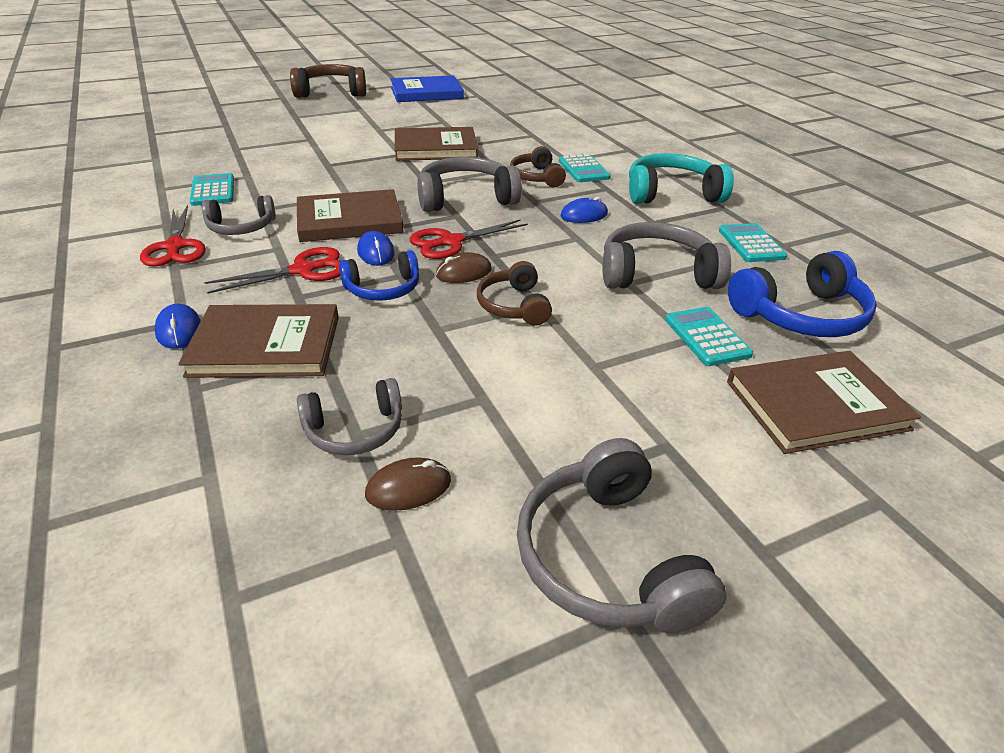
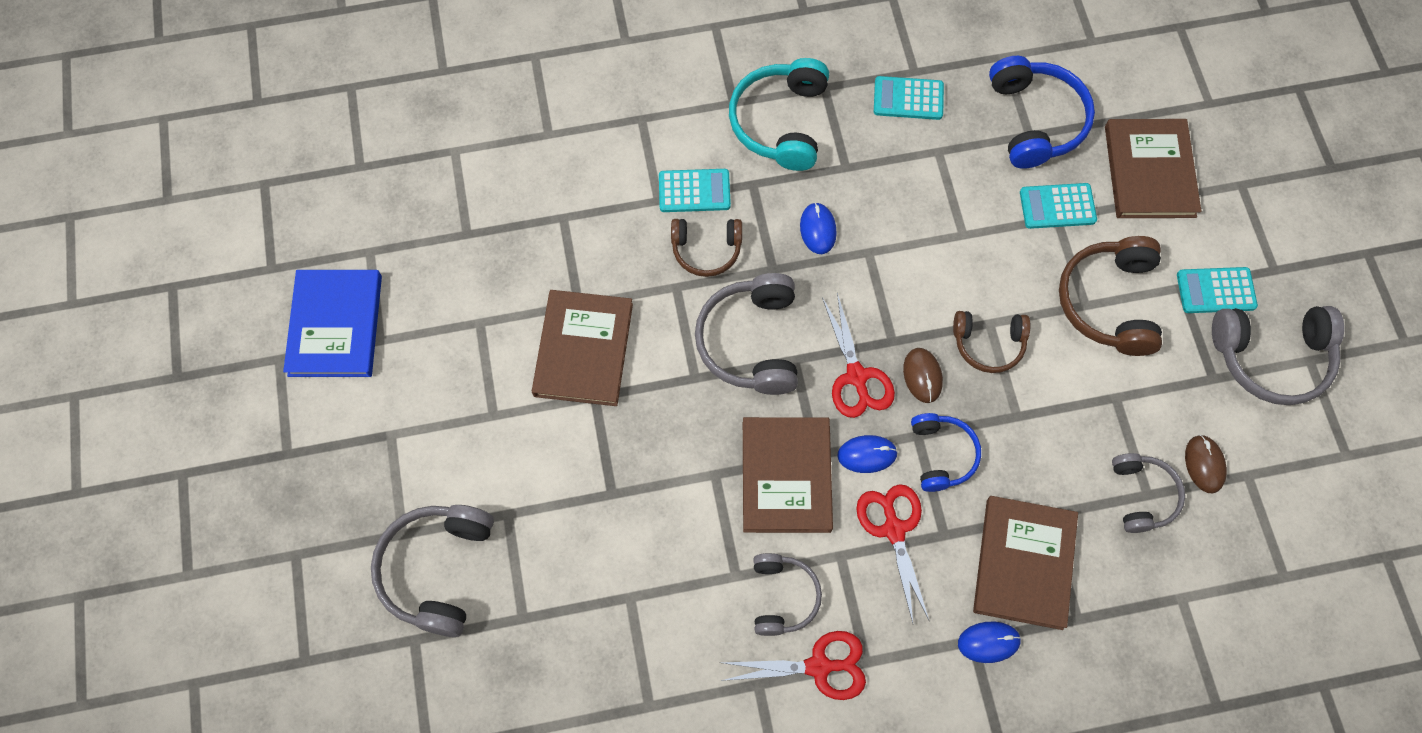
camera: 75 degrees left, 30 degrees up
(213, 191) = (670, 638): turquoise calculator -> turquoise calculator (1216, 290)
(331, 92) = (289, 474): brown headphones -> brown headphones (1109, 302)
(656, 274) = (951, 205): grey headphones -> grey headphones (437, 570)

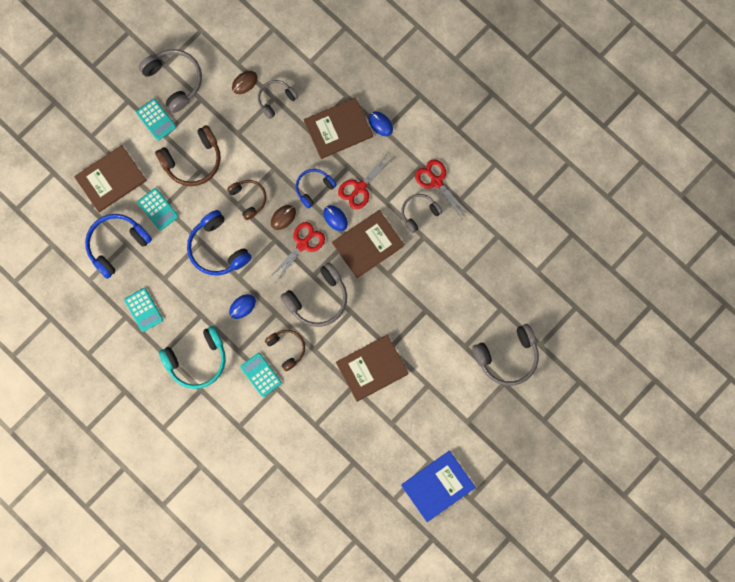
camera: 125 degrees left, 10 degrees up
(935, 251) = (217, 248): none -> blue headphones

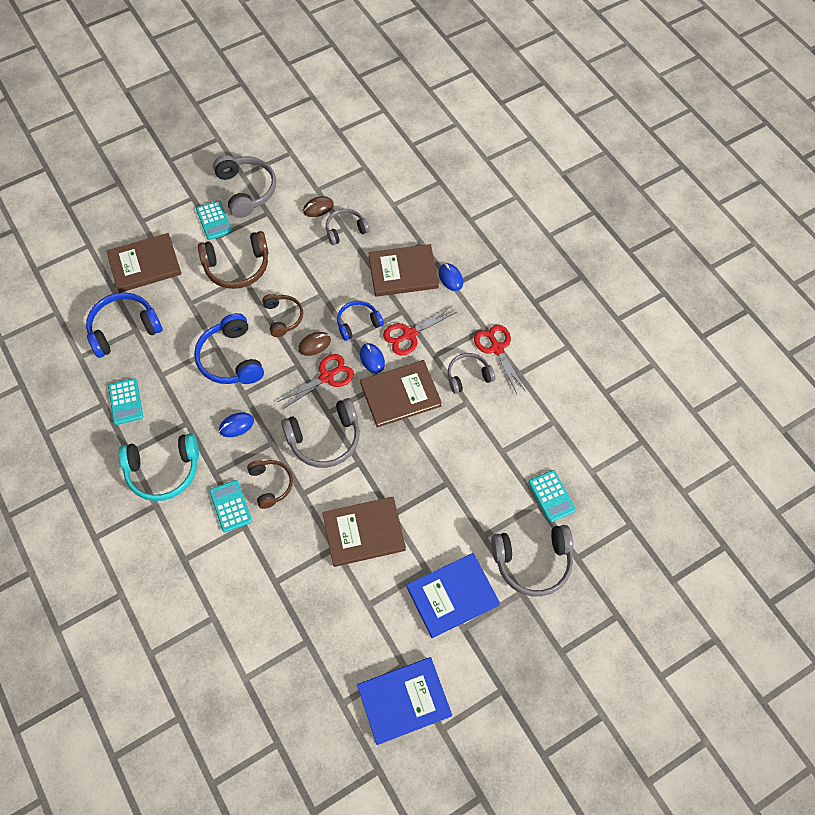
camera: 15 degrees right, 15 degrees down
(158, 209) = (182, 304): turquoise calculator -> turquoise calculator (551, 496)
(453, 400) = (452, 596): none -> blue book

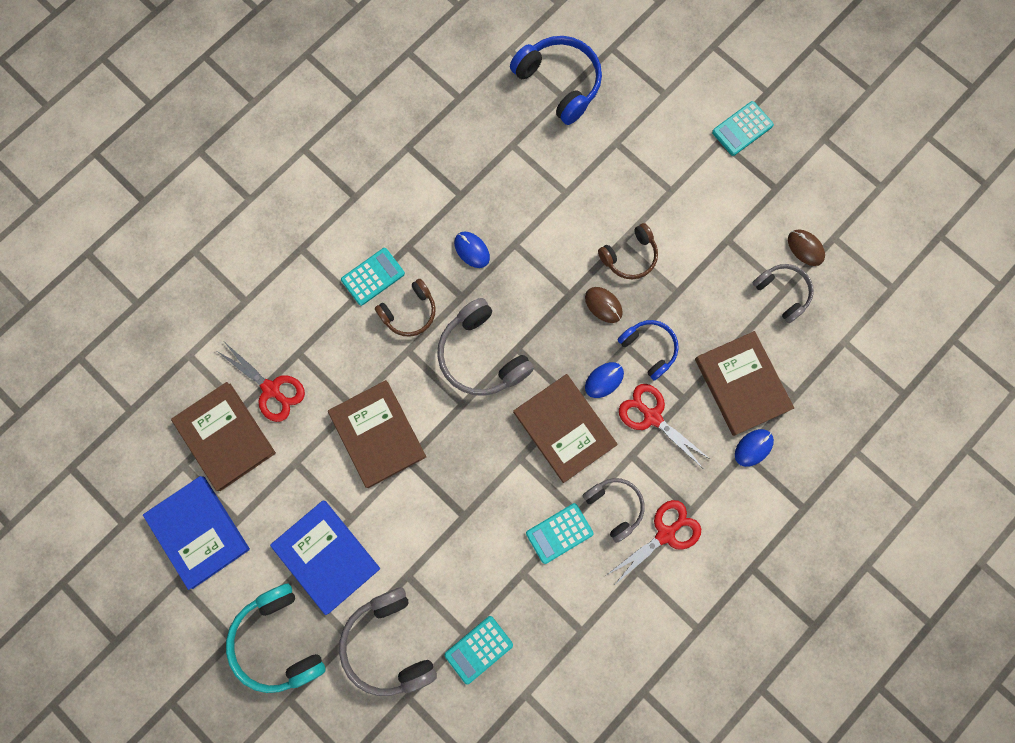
camera: 75 degrees right, 15 degrees up
(125, 401) = (468, 120): turquoise calculator -> turquoise calculator (559, 533)
(145, 265) = (652, 73): brown book -> brown book (225, 437)
(163, 470) = (396, 191): turquoise headphones -> turquoise headphones (279, 640)
(231, 358) = (556, 215): blue headphones -> none
(237, 266) = (684, 179): brown headphones -> none
(246, 190) = (801, 152): grey headphones -> none
(327, 377) = (563, 333): red scissors -> red scissors (271, 389)

